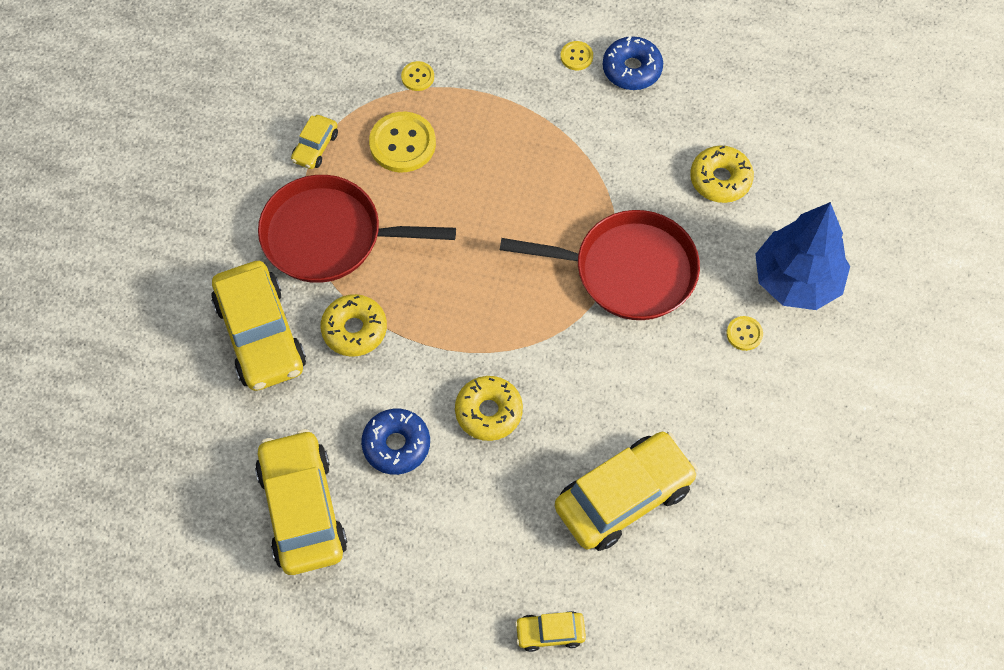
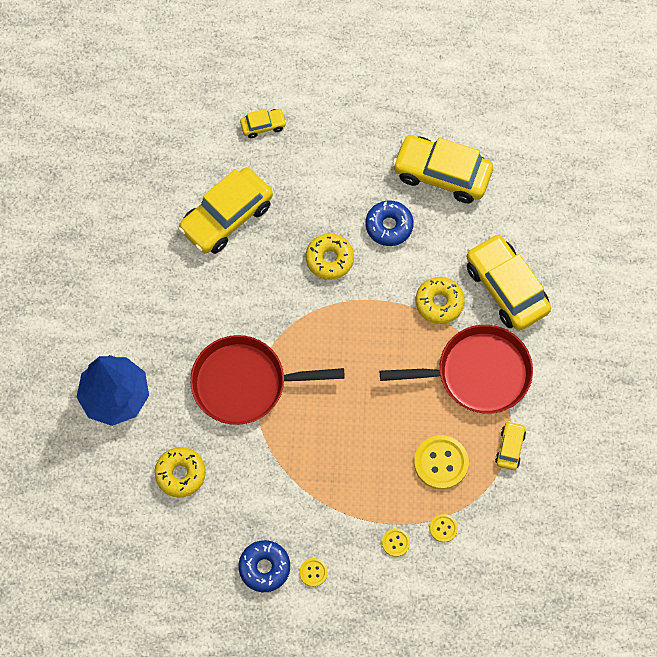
camera: 170 degrees right, 5 degrees up
(302, 509) = (442, 174): yellow car -> yellow car turned 135 degrees clockwise
(744, 334) = (152, 347): yellow button -> yellow button (395, 542)

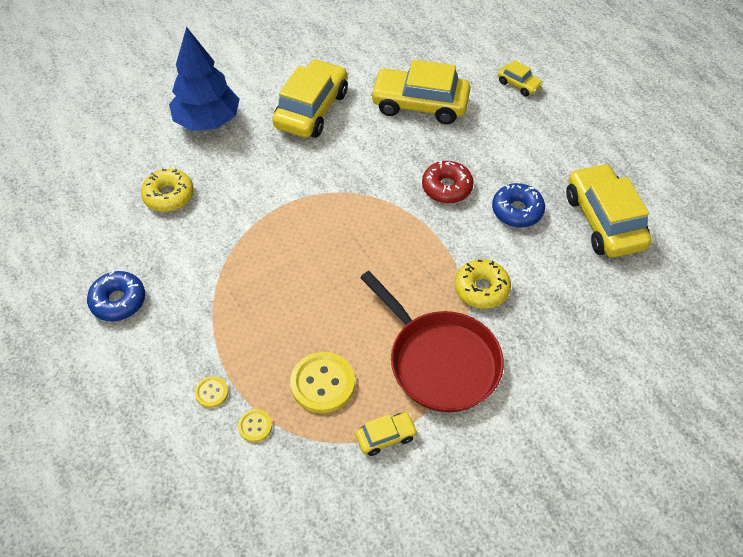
camera: 55 degrees right, 15 degrees down
(244, 383) = (284, 193): red pan -> none
(313, 572) = (137, 341): yellow button -> none
(329, 259) = (447, 187): yellow donut -> red donut
(506, 288) = (547, 334): yellow car -> yellow car (311, 109)

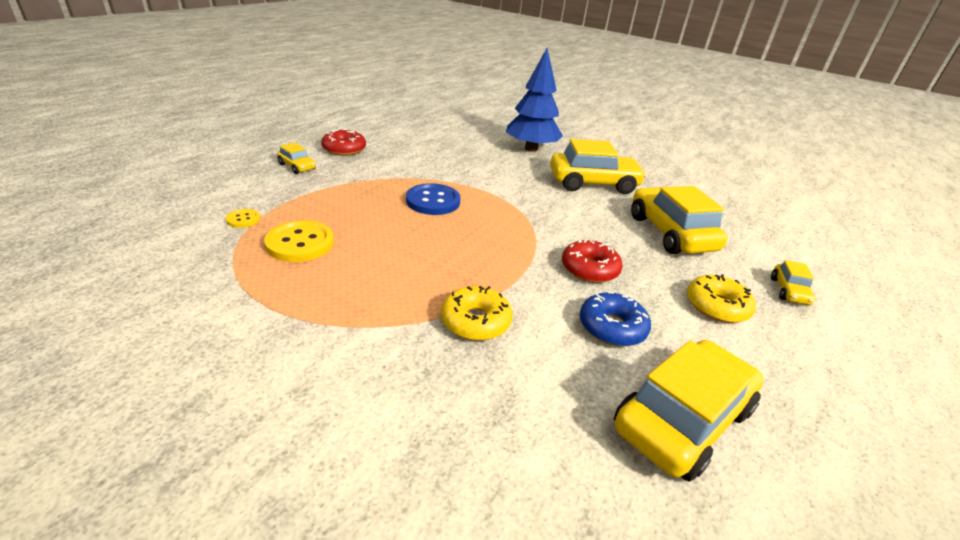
camera: 60 degrees right, 20 degrees down
(118, 301) = (344, 149): blue donut -> red donut
(169, 196) = (450, 148): yellow donut -> yellow donut (716, 306)
(211, 392) = (273, 195): yellow button -> none
(288, 254) = (433, 201): none -> blue button
(386, 436) = (244, 292): yellow car -> yellow car (297, 166)
(440, 361) = (356, 310): red pan -> none

